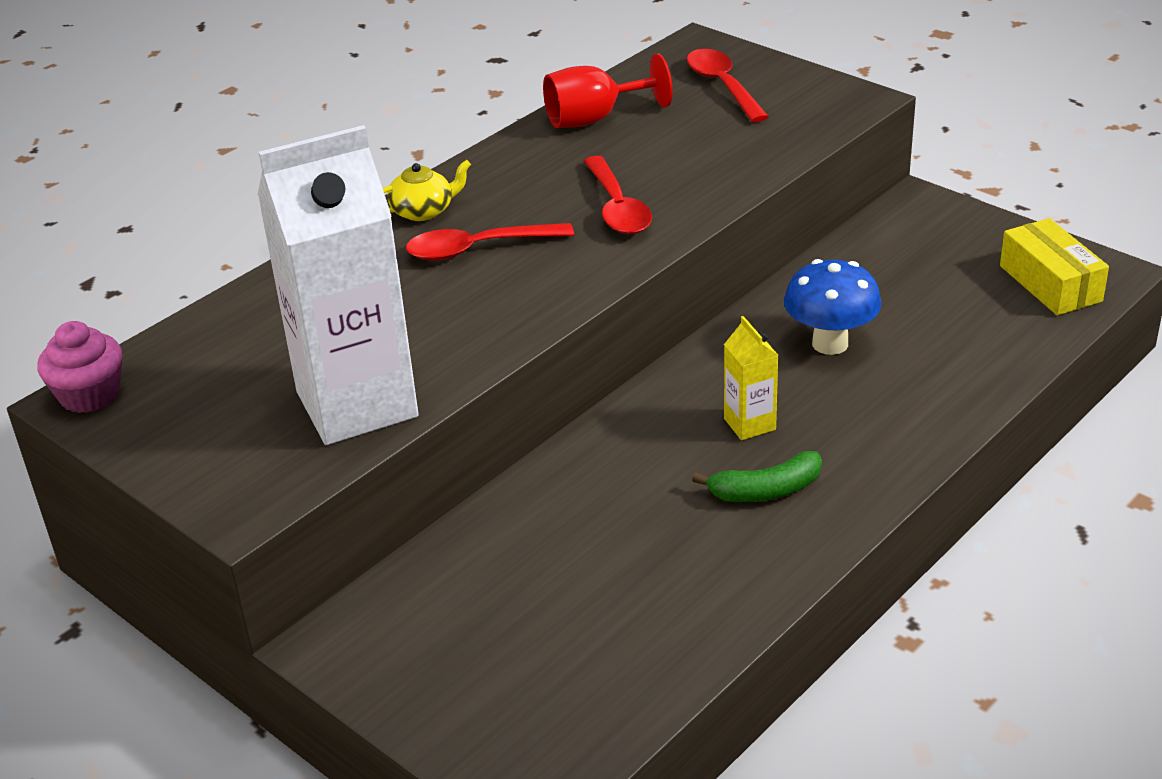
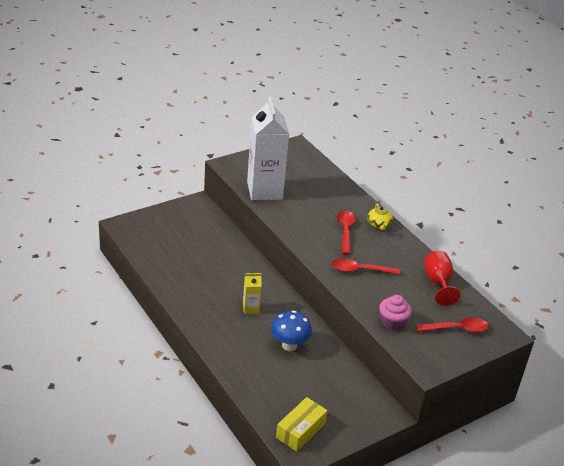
camera: 100 degrees right, 0 degrees up
(90, 395) = (298, 147): pink cupcake -> pink cupcake (392, 322)
(766, 490) = (213, 301): green banana -> none
(1050, 283) = (300, 430): yellow box -> yellow box turned 45 degrees counterclockwise

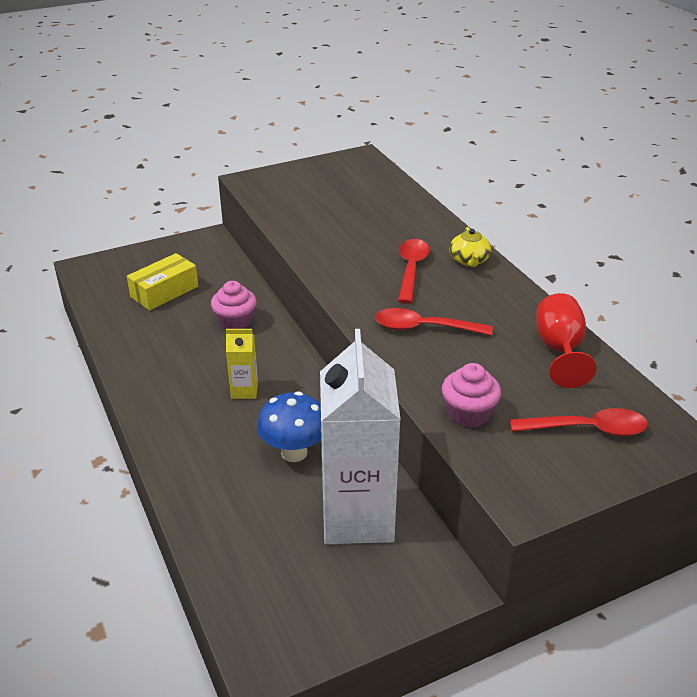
camera: 10 degrees right, 0 degrees up
(233, 263) = (235, 322): none -> pink cupcake
(264, 190) = (296, 213): white carton -> white carton (357, 517)
(300, 430) = (277, 611): yellow box -> yellow box (164, 292)

